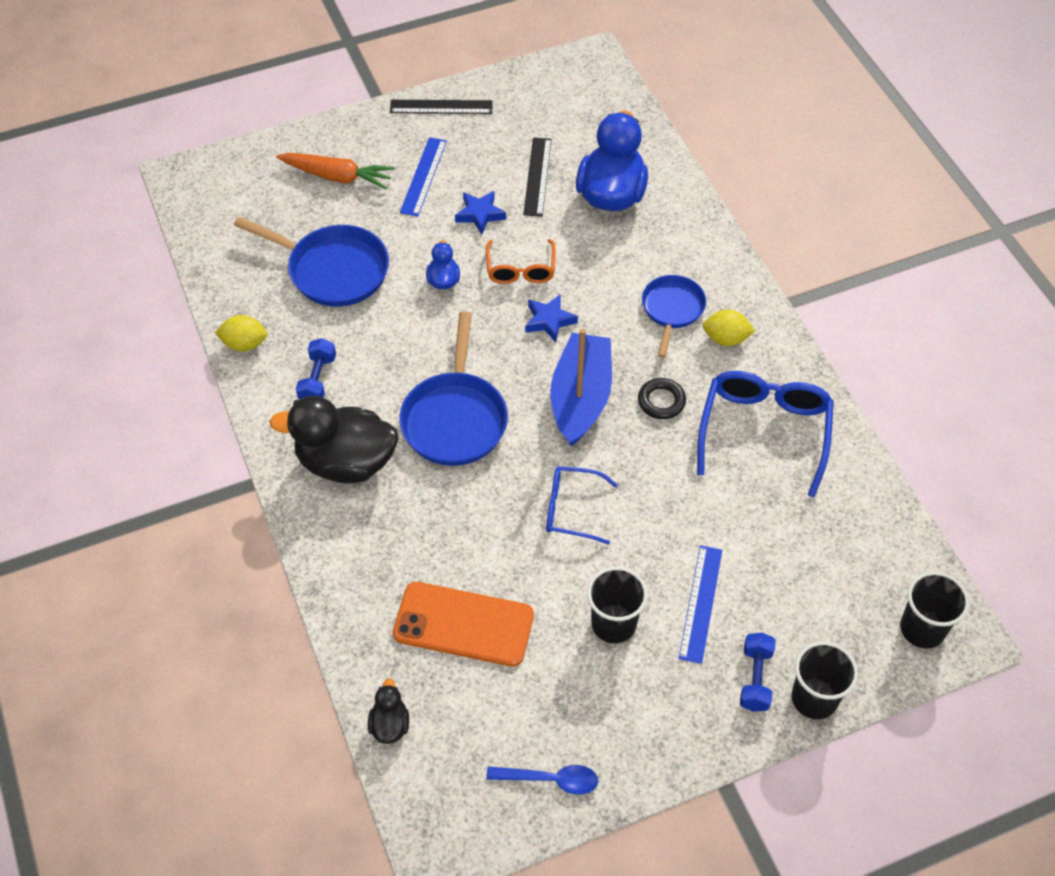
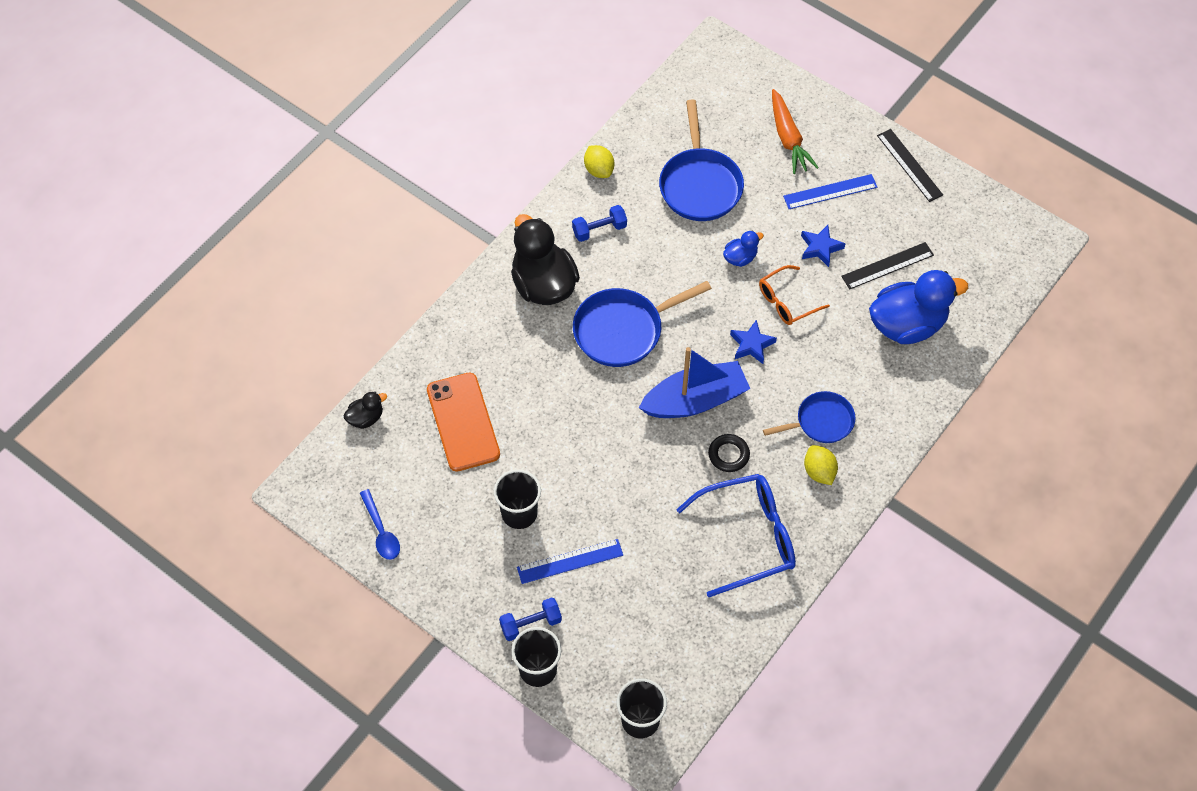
camera: 60 degrees right, 5 degrees up
(572, 509) = (595, 442): blue glasses -> none

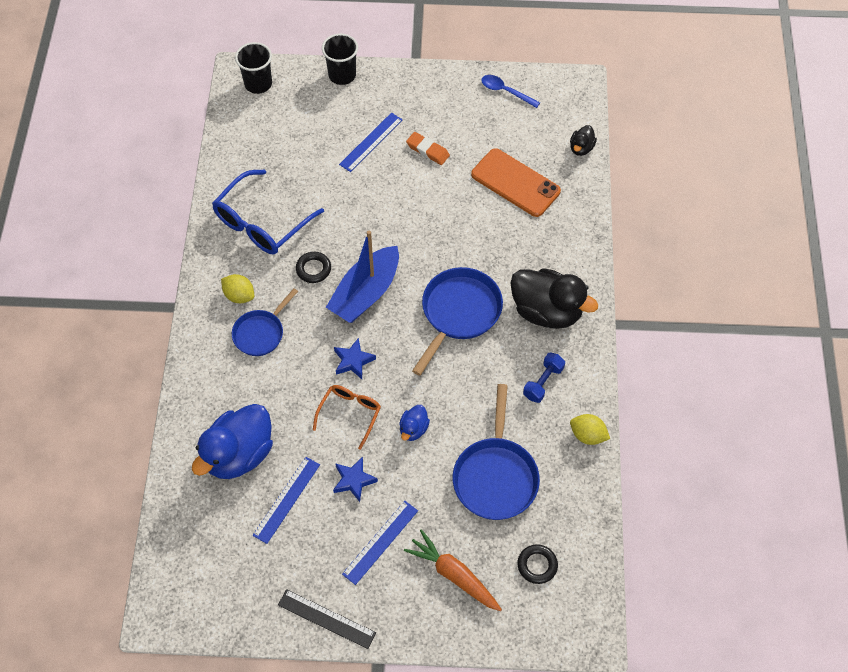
camera: 145 degrees right, 0 degrees up
(519, 513) = (427, 150): black cup -> orange eraser
(531, 624) = (367, 95): blue dumbbell -> none
(700, 184) = (495, 476): blue pan -> blue pan turned 135 degrees counterclockwise
(718, 109) = (537, 565): none -> black ring
(887, 266) = (286, 499): black ruler -> blue ruler

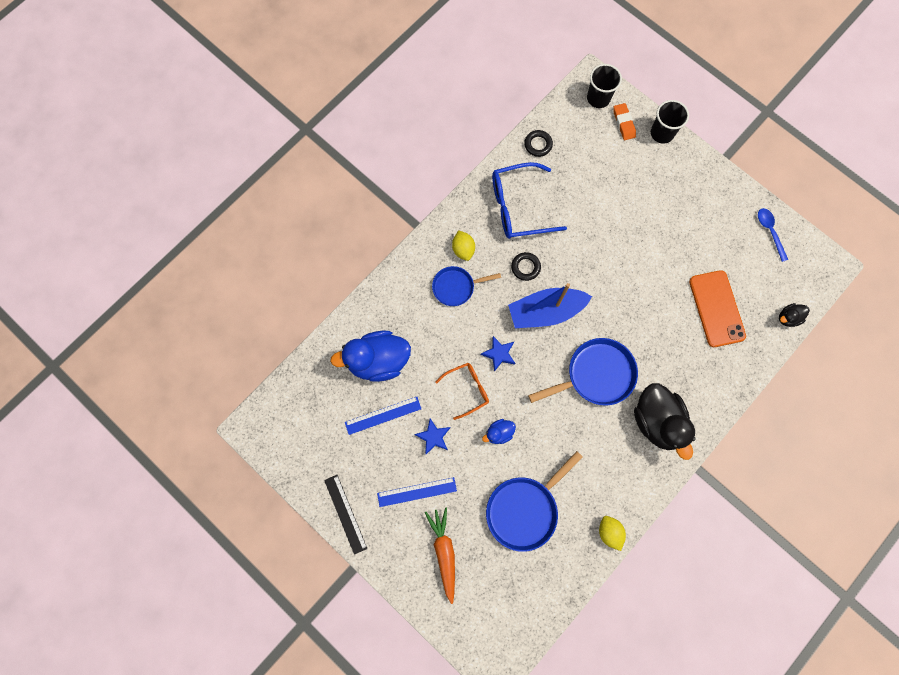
camera: 40 degrees right, 15 degrees up
(371, 142) = (640, 200): blue ruler -> none
(427, 150) = (675, 236): orange eraser -> orange eraser (624, 123)
(537, 565) = (501, 591): black ring -> black ring (538, 144)
(543, 382) = (611, 470): blue dumbbell -> none

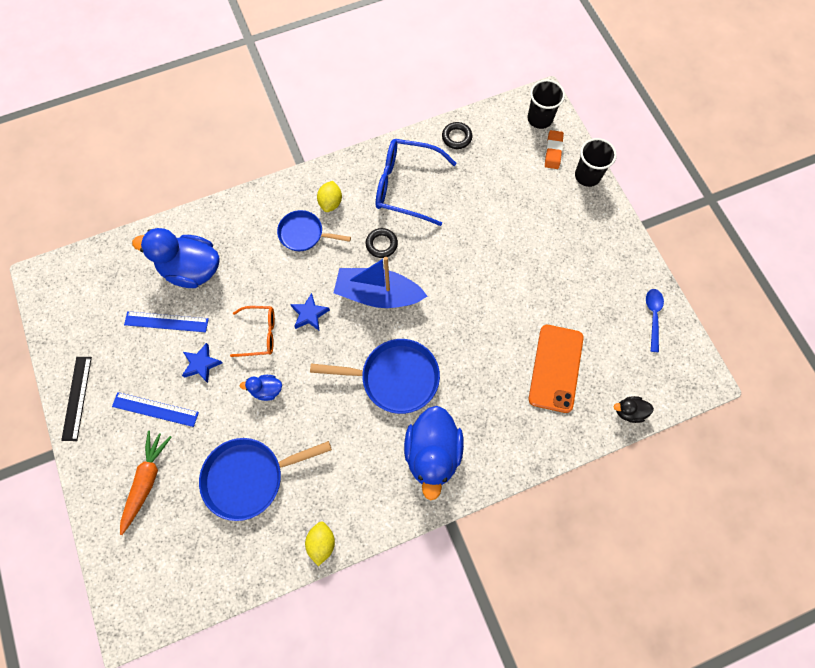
camera: 25 degrees right, 5 degrees down
(657, 421) = (432, 453): black duck -> blue duck

